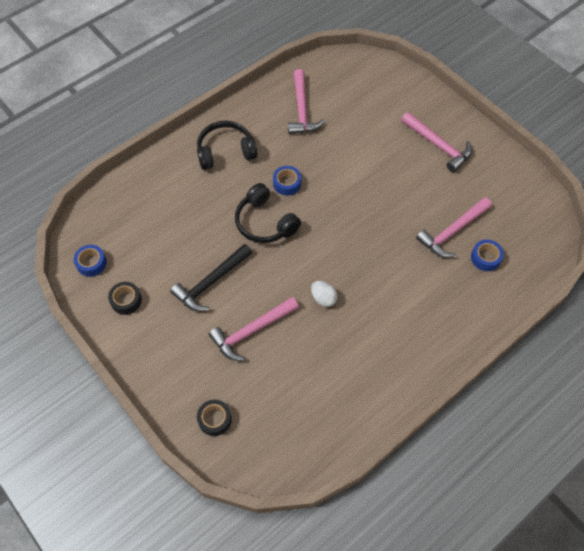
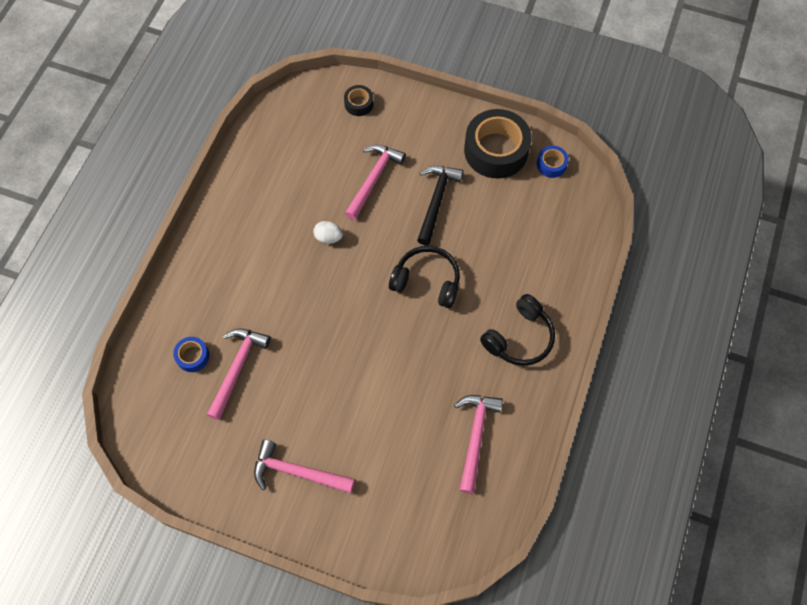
camera: 150 degrees right, 5 degrees up
(126, 300) = (496, 150): black tape -> black tape, size x2.16
(287, 183) = (433, 334): blue tape -> none
(301, 110) = (476, 436): pink hammer -> pink hammer turned 45 degrees clockwise

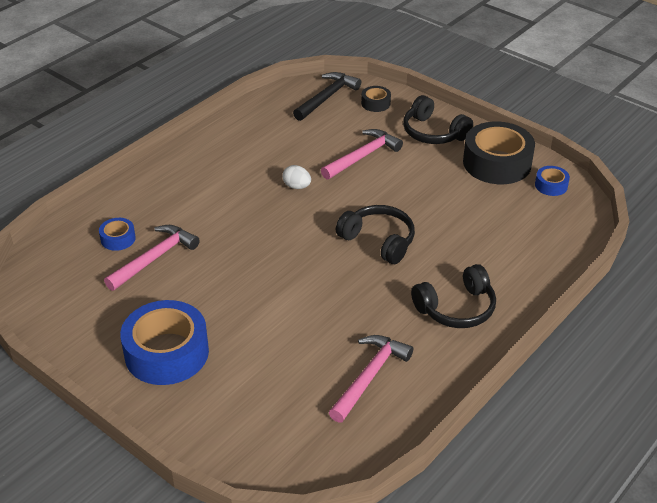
camera: 20 degrees right, 25 degrees down
(297, 471) = (166, 353): pink hammer -> blue tape
(426, 128) = (433, 133): none -> black headphones
(436, 201) = (418, 185): black hammer -> black hammer (327, 97)

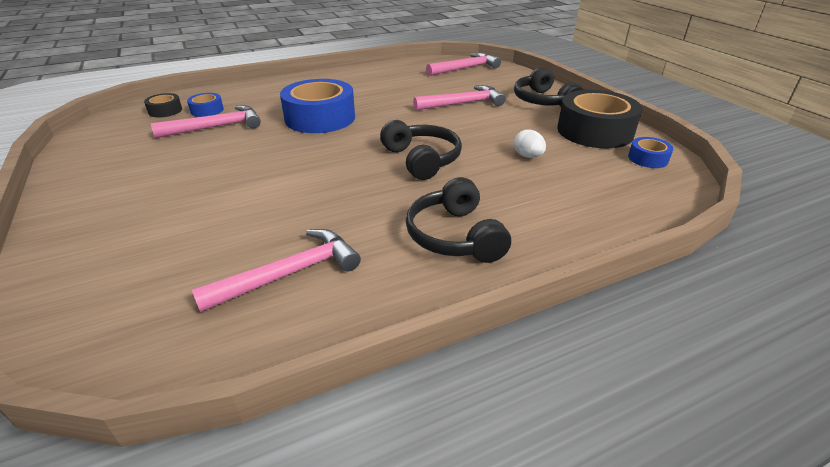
camera: 25 degrees right, 5 degrees down
(166, 353) = (131, 191): blue tape -> blue tape (320, 118)
(297, 186) = (385, 110): white egg -> white egg (527, 156)
(327, 97) = (466, 68): black hammer -> pink hammer
(375, 103) = (504, 77): black tape -> black tape (165, 111)
(456, 308) = (455, 236): black headphones -> black headphones turned 75 degrees clockwise

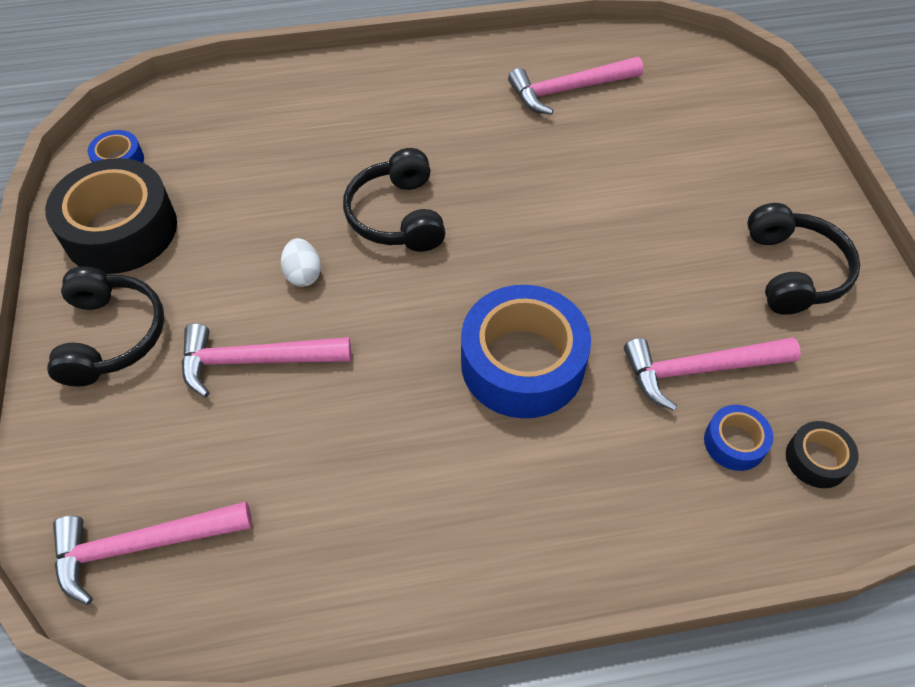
camera: 165 degrees left, 20 degrees up
(455, 236) = (414, 99): black headphones -> black headphones (793, 271)
(527, 156) = (259, 195): white egg -> white egg (303, 274)

